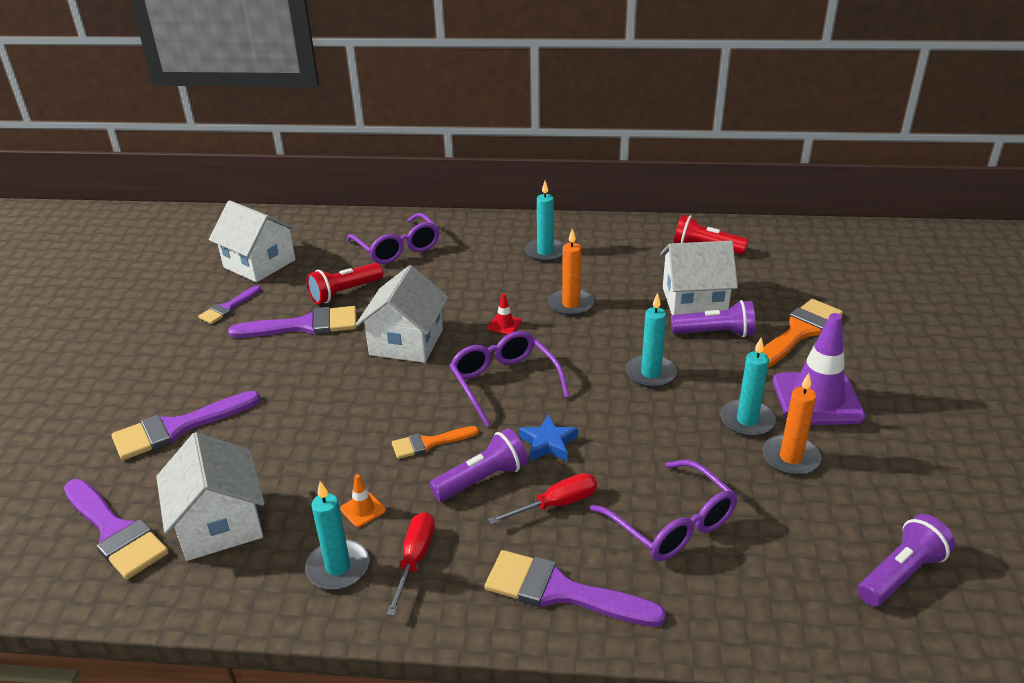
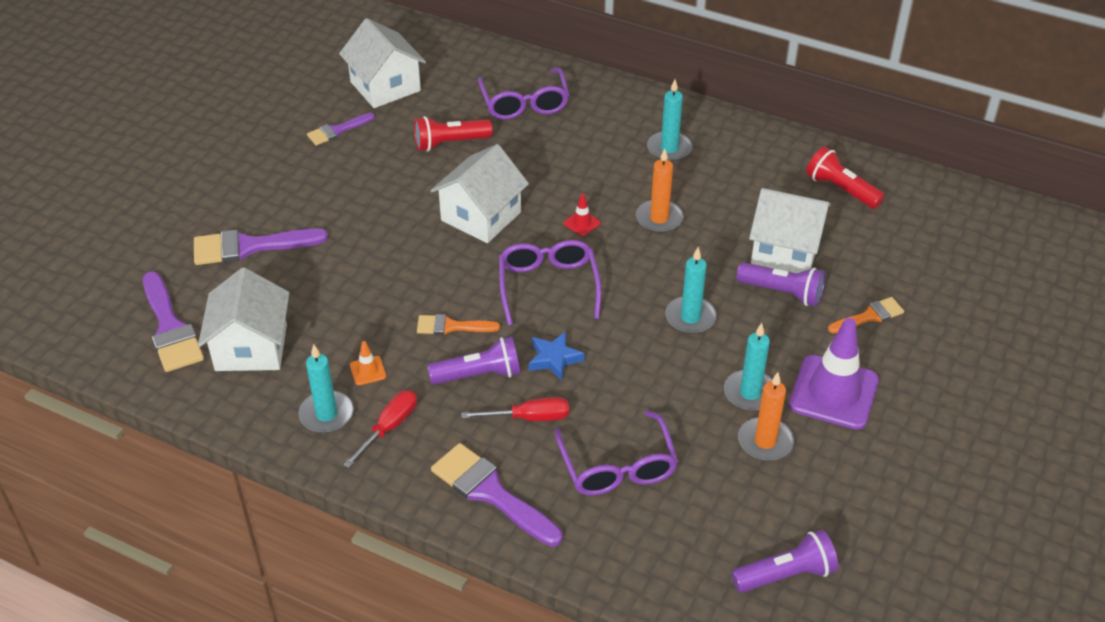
camera: 20 degrees right, 10 degrees up
(305, 326) = (397, 171): purple brush -> none
(799, 332) = (869, 316): orange brush -> orange brush, size x0.59

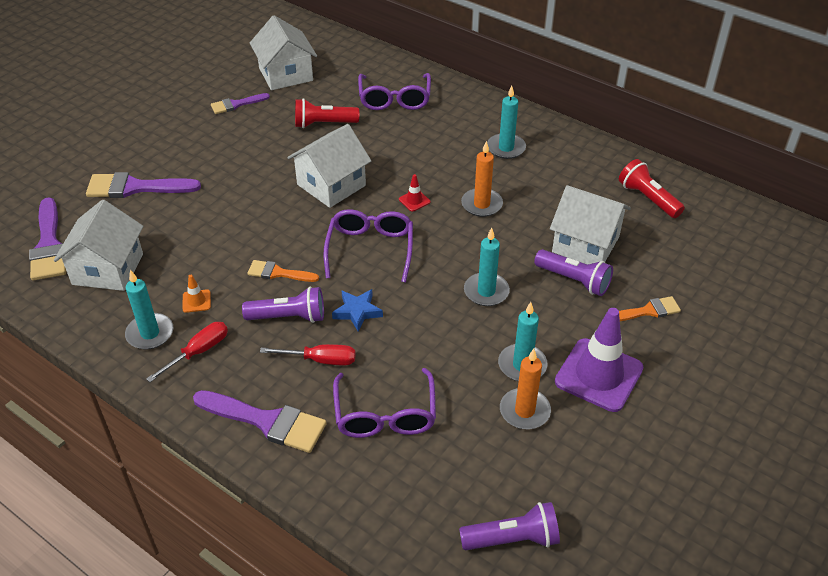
camera: 10 degrees right, 0 degrees up
(491, 492) = (267, 422): purple brush -> purple brush turned 150 degrees clockwise

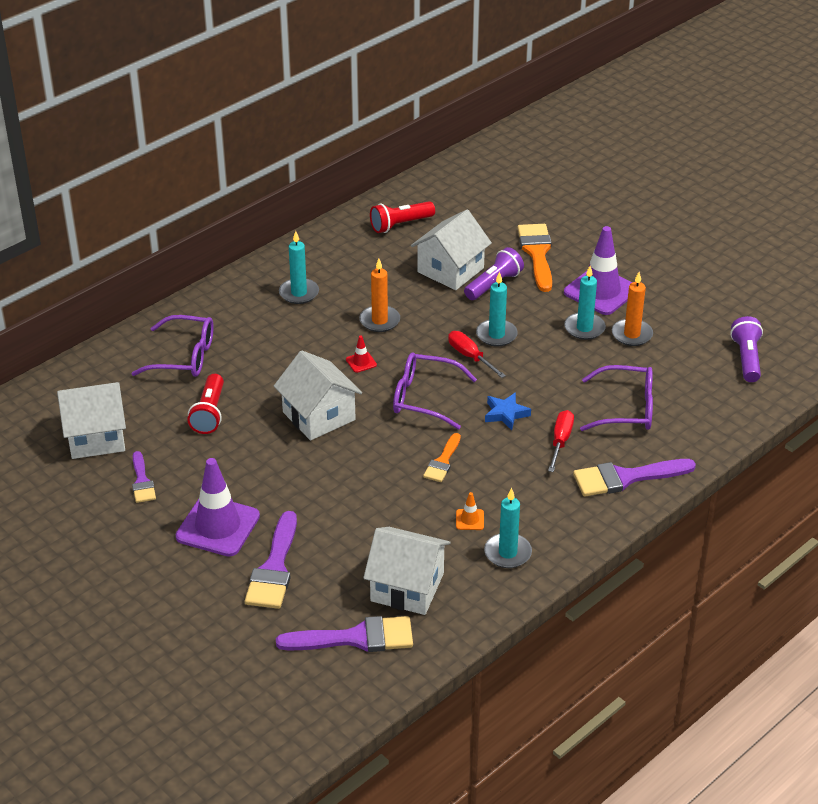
camera: 80 degrees left, 5 degrees down
(185, 150) = (218, 526): none -> purple traffic cone
(198, 352) = (537, 519): red screwdriver -> red screwdriver (470, 356)
(267, 422) = (625, 478): purple brush -> purple brush turned 135 degrees counterclockwise
(288, 317) = (504, 458): purple flashlight -> none
(648, 311) = (537, 253): orange brush -> orange brush, size x1.70

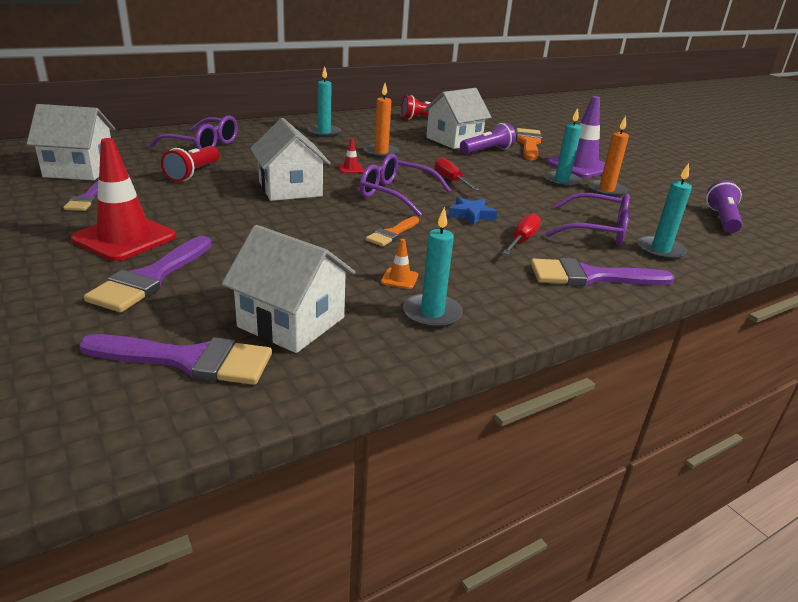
camera: 10 degrees right, 10 degrees down
(218, 526) = (124, 238): purple traffic cone -> red traffic cone
(496, 335) = (480, 173): turquoise candle -> turquoise candle (660, 250)

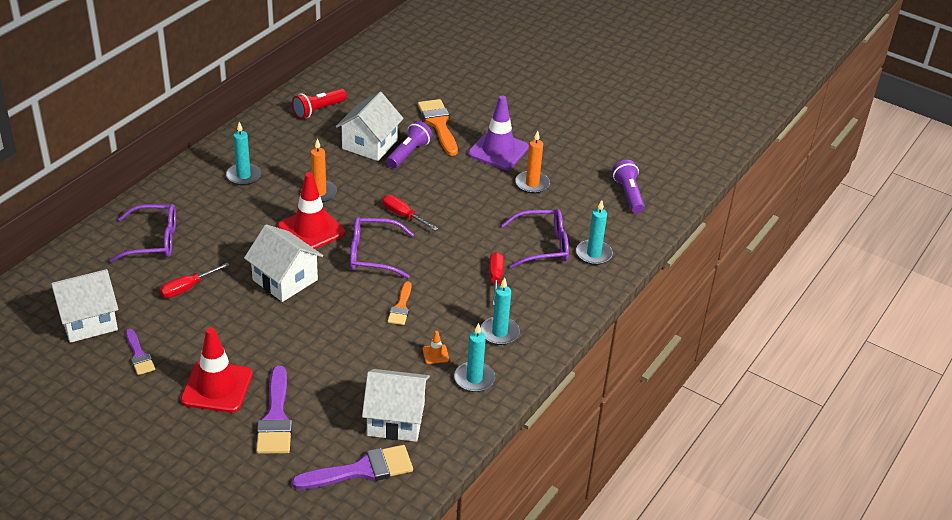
camera: 25 degrees left, 10 degrees up
(193, 173) = (187, 288): red flashlight -> red screwdriver
(351, 169) = (311, 230): red traffic cone -> red traffic cone, size x2.42
(471, 215) = (444, 261): blue star -> none
(561, 181) = (492, 182): turquoise candle -> turquoise candle (499, 333)
(590, 276) = (556, 303): purple brush -> none

